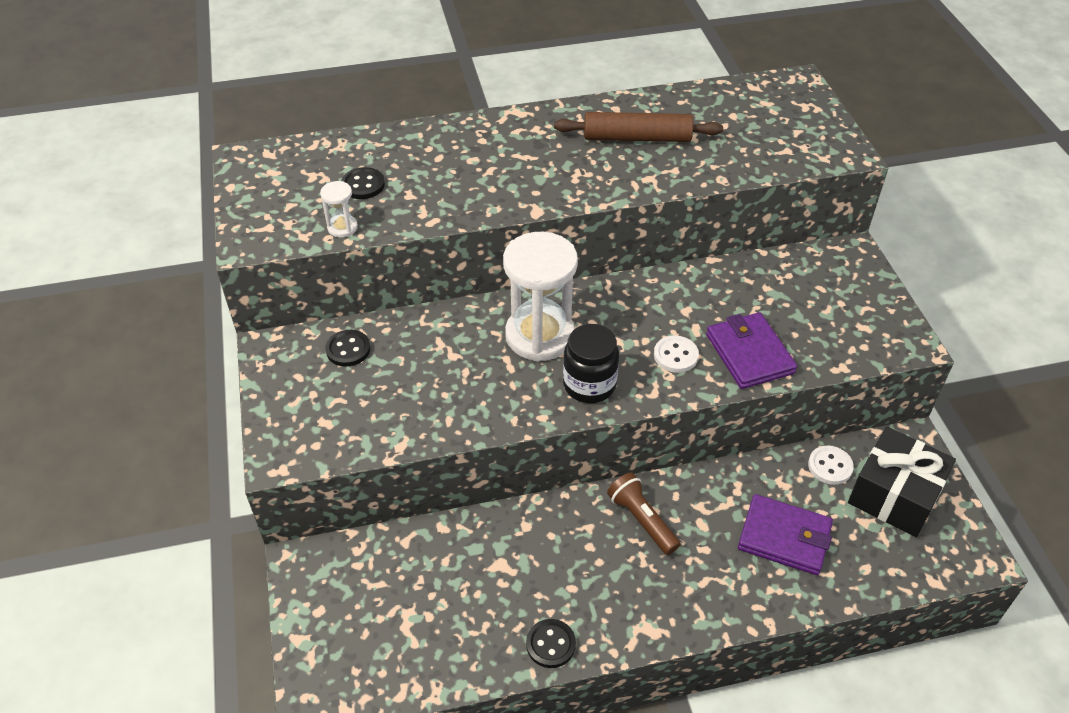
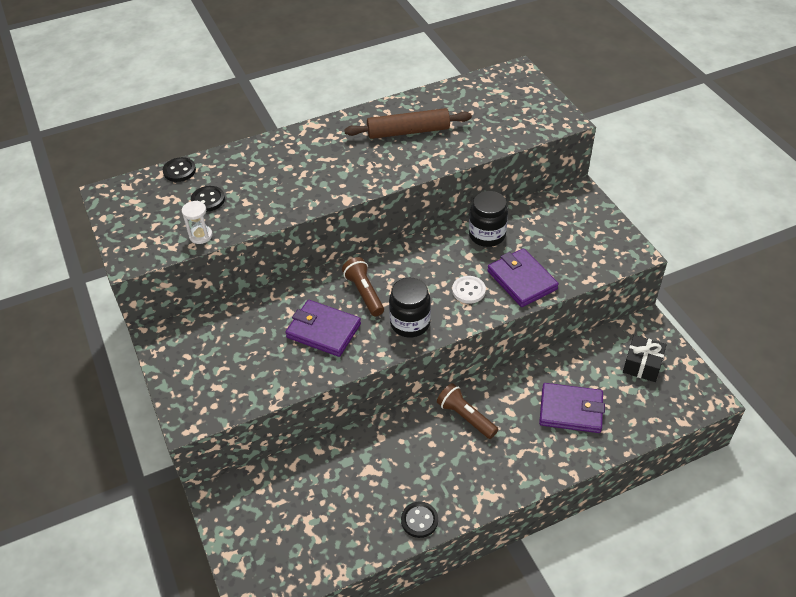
camera: 10 degrees left, 0 degrees up
(348, 349) = (220, 328): black button -> black button (179, 171)
(476, 375) = (323, 331): none -> purple wallet
(539, 335) = (364, 293): white hourglass -> brown flashlight
(716, 288) = (487, 235): none -> black jar
(830, 466) = (592, 352): white button -> none
(894, 495) = (642, 365): black gift -> black gift, size x0.62

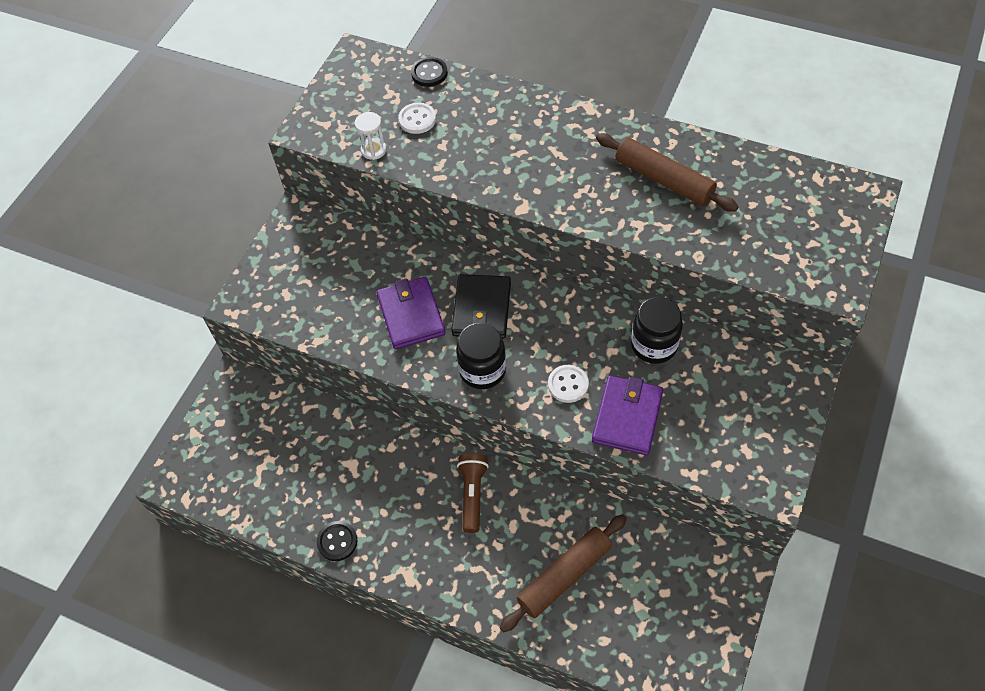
camera: 50 degrees right, 10 degrees up
(208, 200) = (417, 119): black button -> white button
(364, 293) = (482, 309): brown flashlight -> black wallet
(571, 410) = (564, 576): purple wallet -> brown rolling pin
(642, 365) = (683, 601): black gift -> none

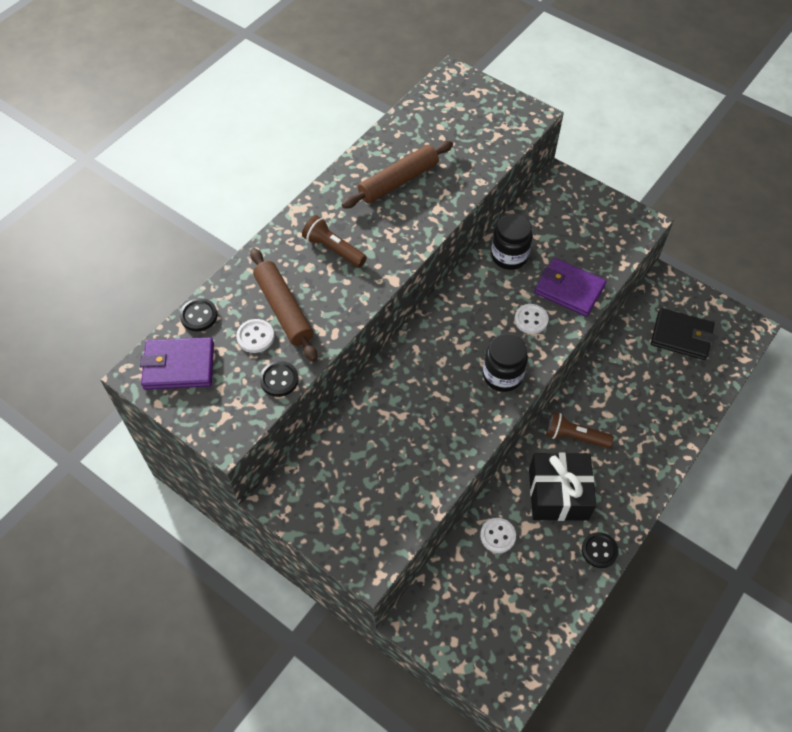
camera: 80 degrees left, 0 degrees up
(335, 439) = (497, 536): none -> white button
(373, 150) = (279, 380): white hourglass -> black button
(396, 489) = (558, 494): none -> black gift
(411, 315) = (430, 418): purple wallet -> purple wallet (179, 366)
(482, 309) = (440, 363): black wallet -> black wallet (681, 336)
(545, 149) = (333, 249): none -> brown flashlight
(564, 576) = (654, 389): brown rolling pin -> brown rolling pin (283, 309)

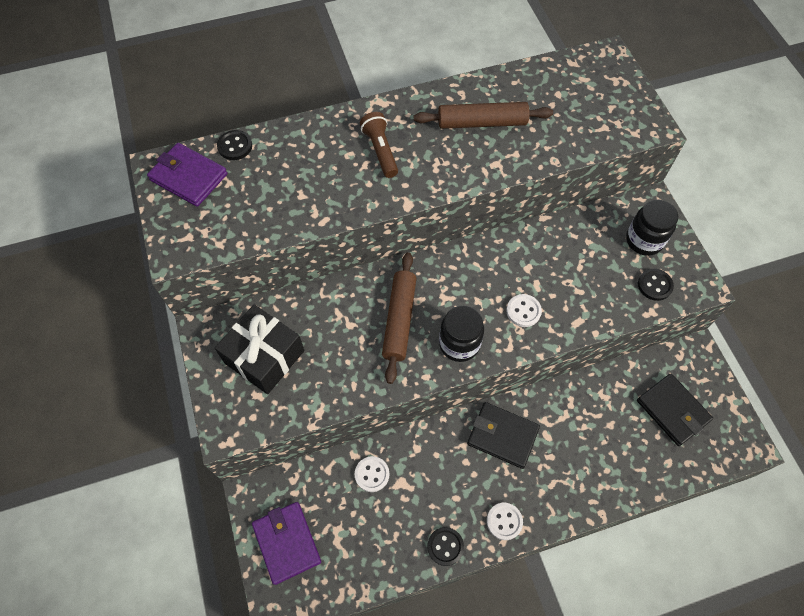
camera: 35 degrees right, 5 degrees up
(255, 337) = (261, 187): white button -> white button (504, 521)
(279, 380) = (250, 233): black button -> black button (654, 285)
(283, 309) = (300, 178): brown rolling pin -> brown rolling pin (399, 320)
(509, 256) = (549, 245): black jar -> black jar (644, 240)
(558, 494) = (449, 475): black gift -> black gift (264, 356)
(569, 289) = (580, 305): purple wallet -> purple wallet (287, 543)
(575, 436) = (502, 436): brown flashlight -> black wallet

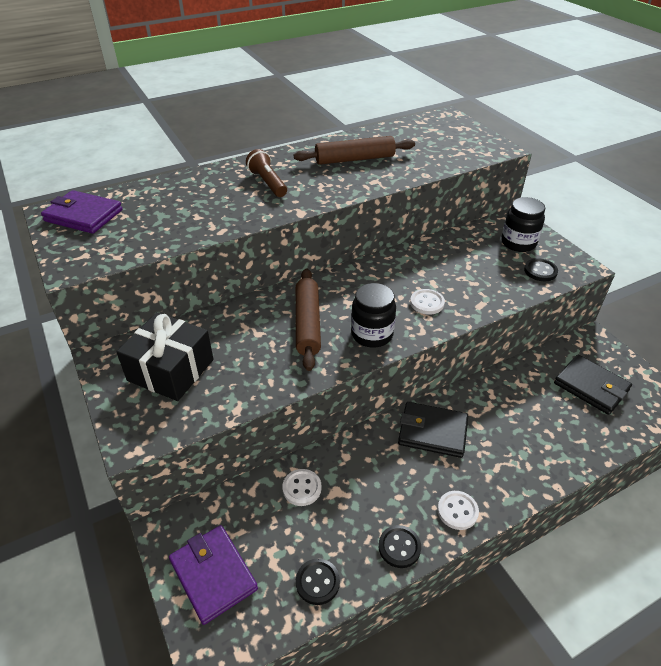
camera: 10 degrees left, 20 degrees down
(235, 146) = (128, 192): black button -> black button (317, 582)

